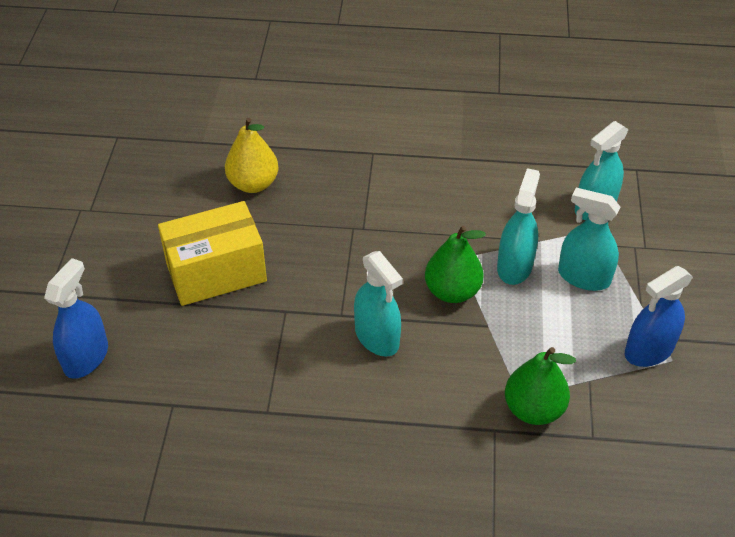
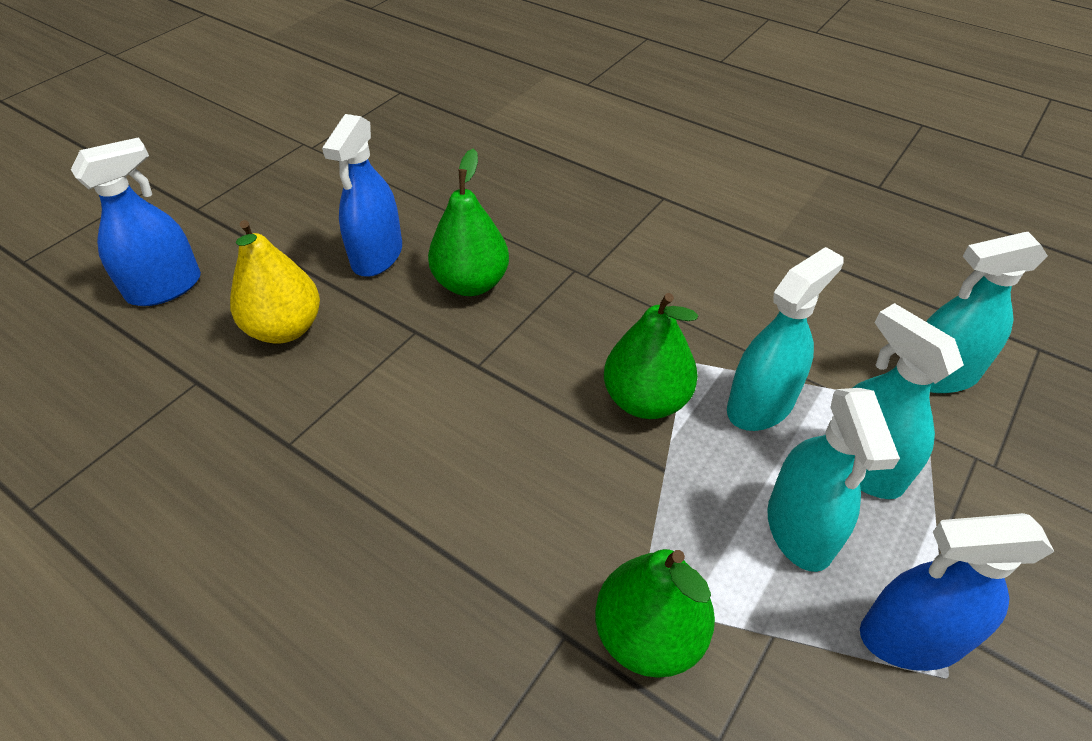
camera: 30 degrees right, 0 degrees up
(216, 272) = (377, 256): yellow box -> blue spray bottle
(253, 184) = (497, 181): yellow pear -> yellow pear (285, 328)
(295, 264) = (471, 283): none -> green pear
(377, 337) = (499, 415): turquoise spray bottle -> turquoise spray bottle (799, 529)

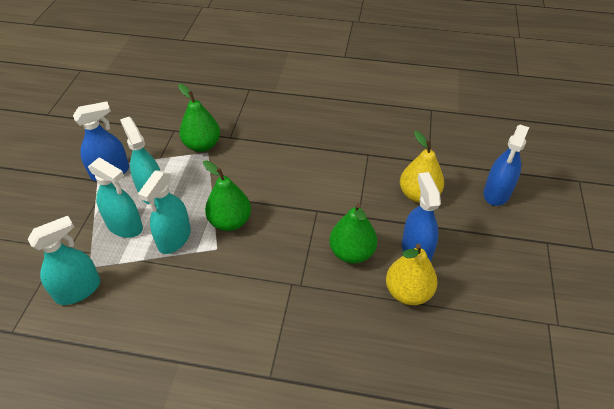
camera: 155 degrees right, 0 degrees up
(436, 217) = (408, 292): none -> yellow pear

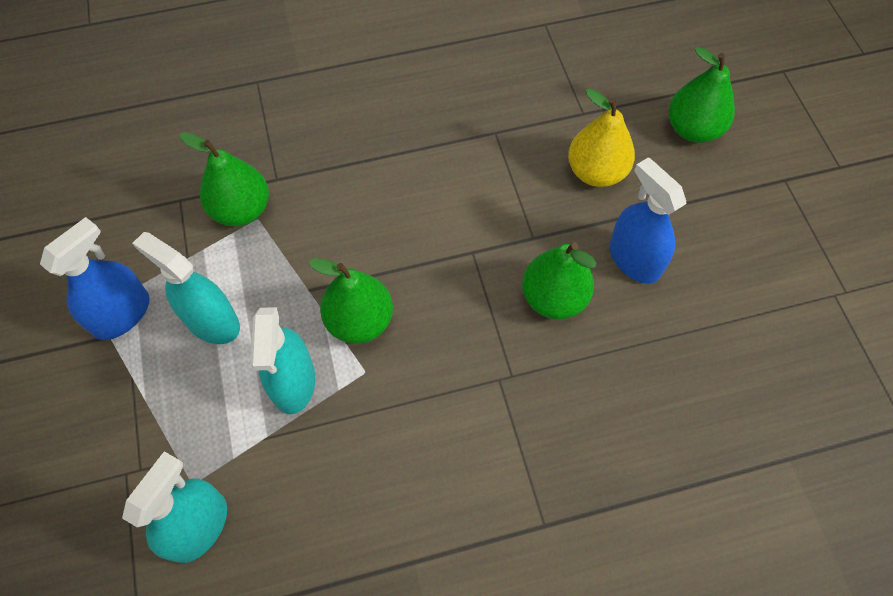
camera: 25 degrees left, 15 degrees up
(125, 226) = (204, 394): turquoise spray bottle -> none
(408, 292) = (654, 325): yellow pear -> none
(496, 193) = (693, 129): blue spray bottle -> green pear

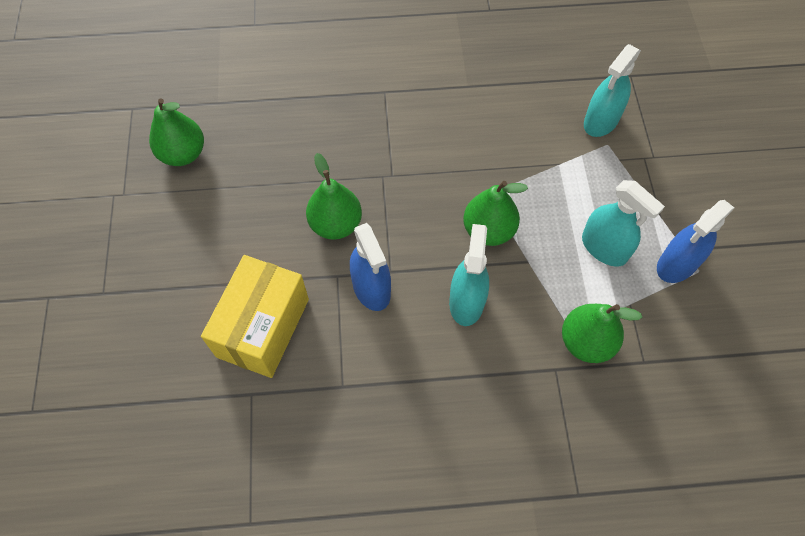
camera: 170 degrees left, 0 degrees up
(293, 382) = (540, 195): turquoise spray bottle -> turquoise spray bottle (466, 302)
(596, 172) = (263, 327): yellow pear -> yellow box
(634, 259) = (262, 244): blue spray bottle -> blue spray bottle (371, 288)
(693, 129) = (156, 357): green pear -> green pear (183, 154)

